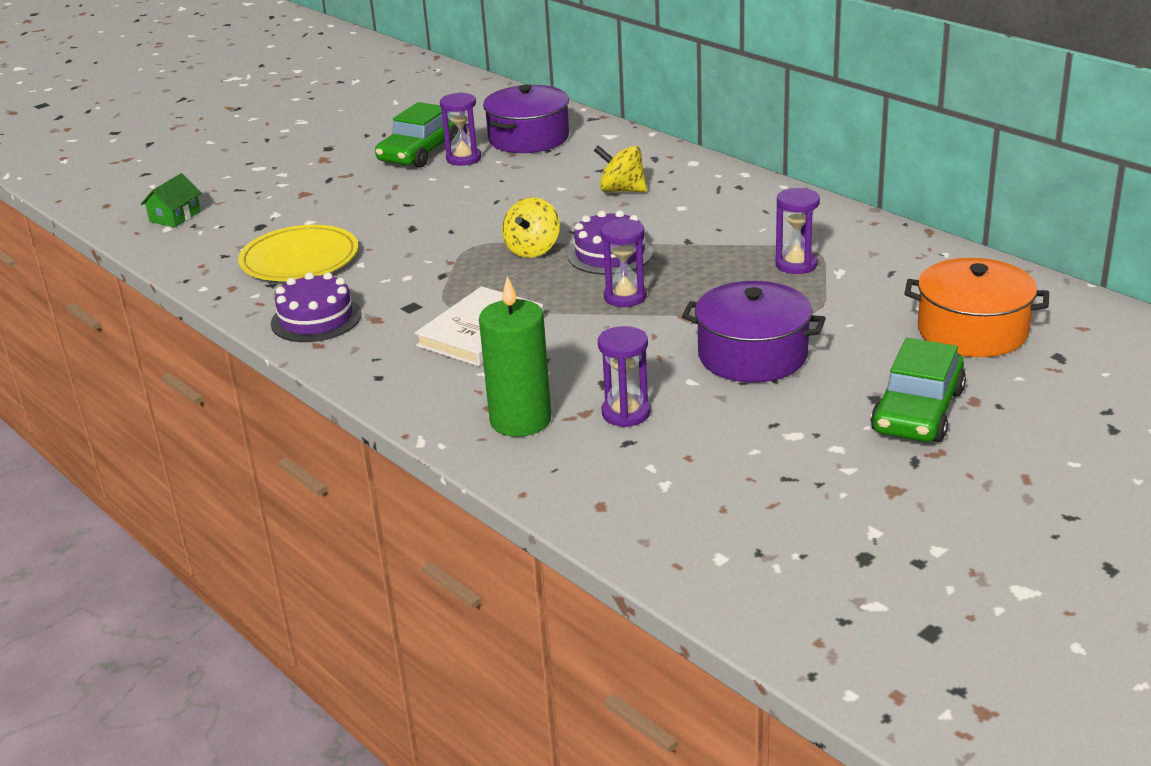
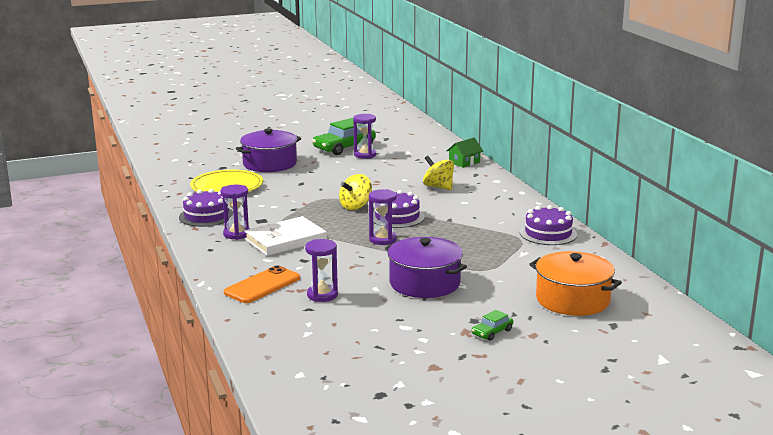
camera: 20 degrees right, 10 degrees down
(175, 216) = (184, 155): green house -> green house (464, 162)
(520, 420) = (262, 285): green candle -> orange phone
(528, 138) = (412, 151): purple pot -> purple pot (270, 164)
(796, 264) = (501, 244): purple hourglass -> purple hourglass (237, 234)
(842, 233) = (548, 233): none -> purple cake
(917, 411) = (492, 332): green car -> green car, size x0.47

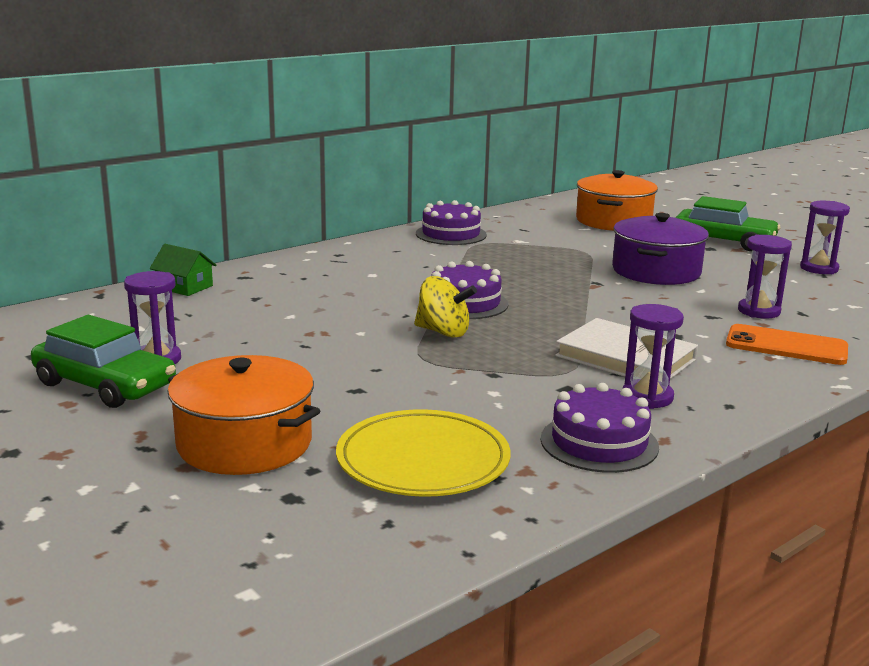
camera: 110 degrees left, 0 degrees up
(270, 164) = (244, 443): purple pot -> orange pot
(382, 239) = (555, 302): purple hourglass -> purple hourglass (819, 268)
(438, 187) = (316, 292): yellow spinning top -> none
(492, 332) = (723, 241): green car -> green car, size x2.11

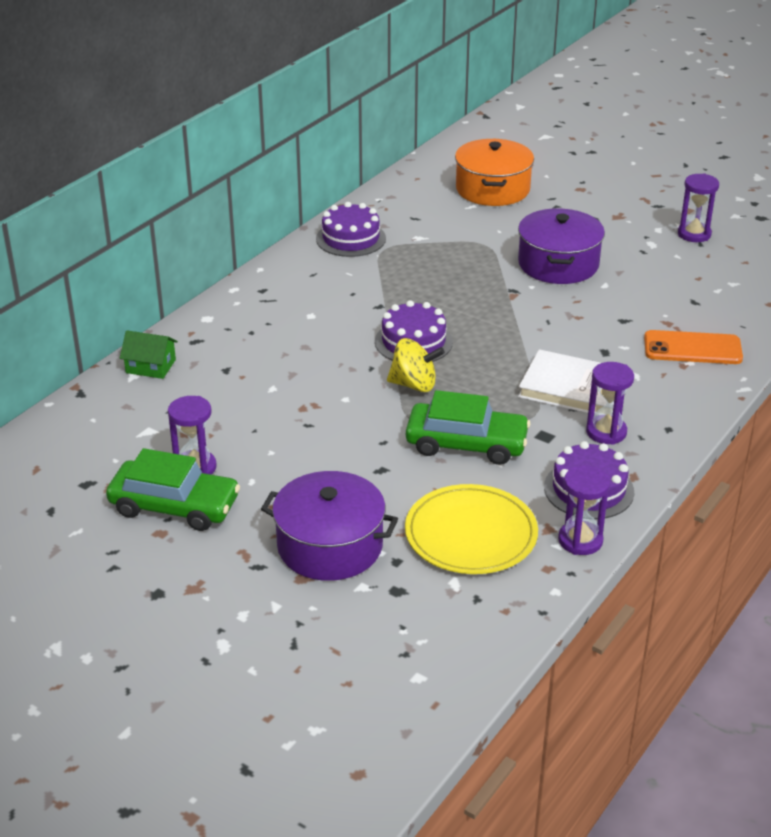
camera: 15 degrees left, 15 degrees up
(244, 443) = (330, 546): orange pot -> purple pot
(723, 241) = (602, 205): green car -> green car (466, 444)
(759, 311) = (660, 306): purple hourglass -> purple hourglass (580, 540)

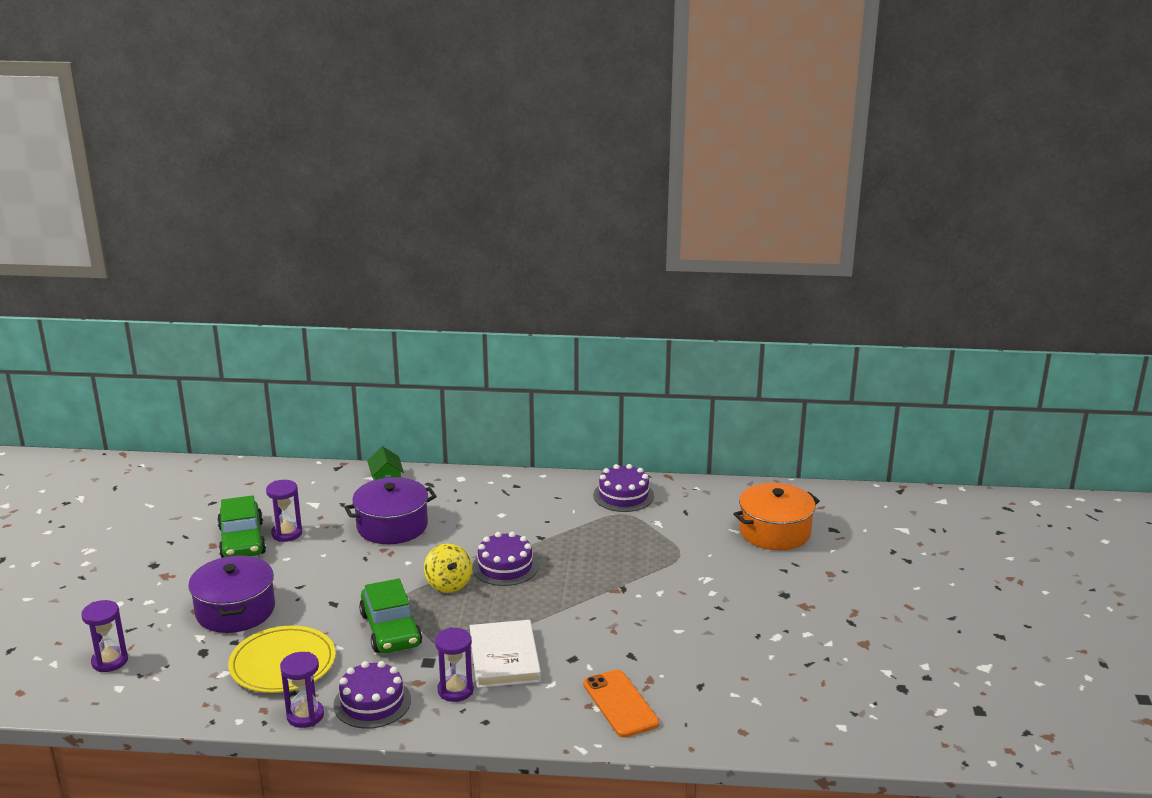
camera: 60 degrees right, 10 degrees down
(558, 264) = (687, 598): purple pot -> purple pot (392, 526)
(694, 234) = (821, 656): purple hourglass -> purple hourglass (110, 661)

